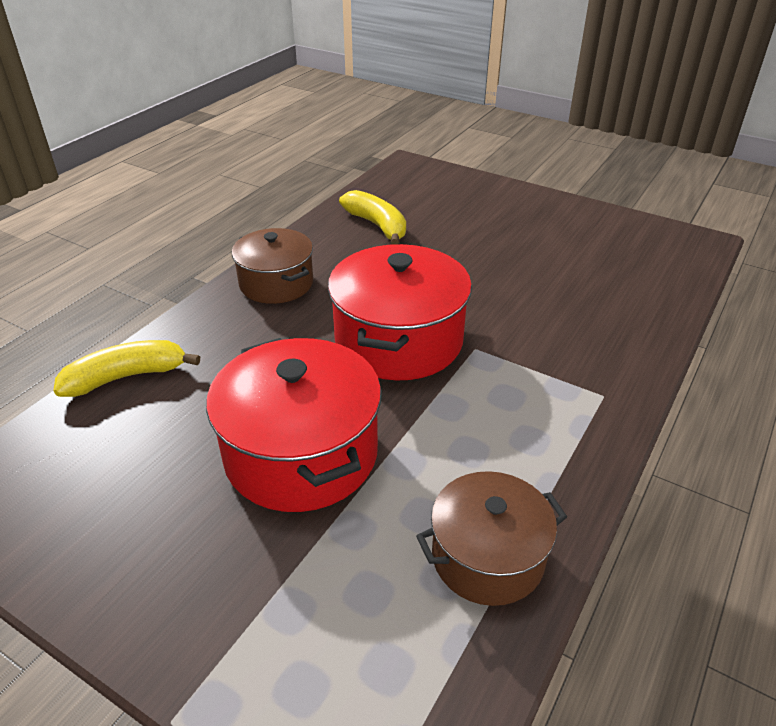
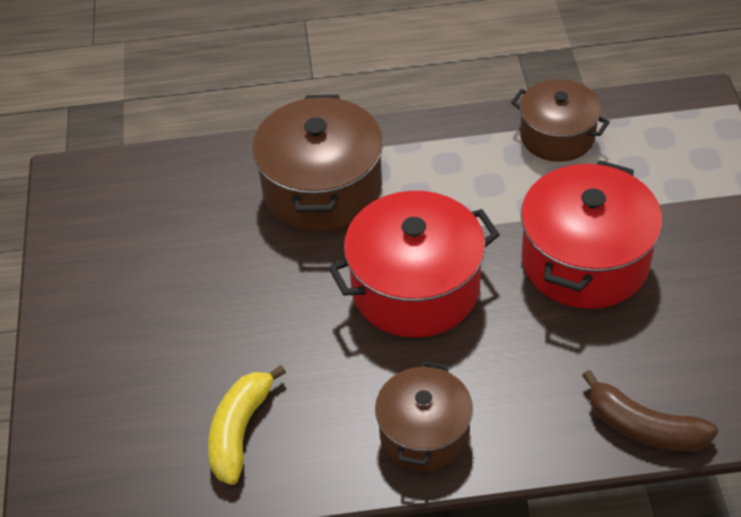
camera: 125 degrees left, 10 degrees up
(127, 377) = (643, 427): yellow banana -> brown banana
(569, 347) = (322, 188): none -> brown pot

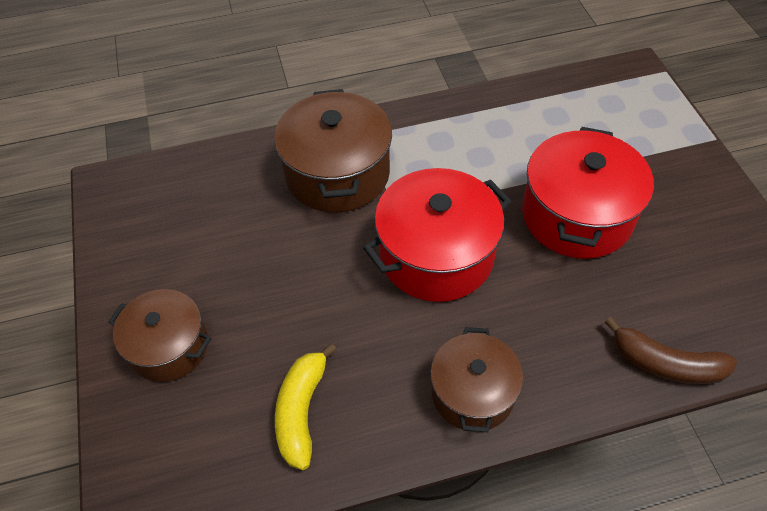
camera: 10 degrees left, 5 degrees up
(557, 136) = (527, 110): brown pot -> brown pot (169, 347)

